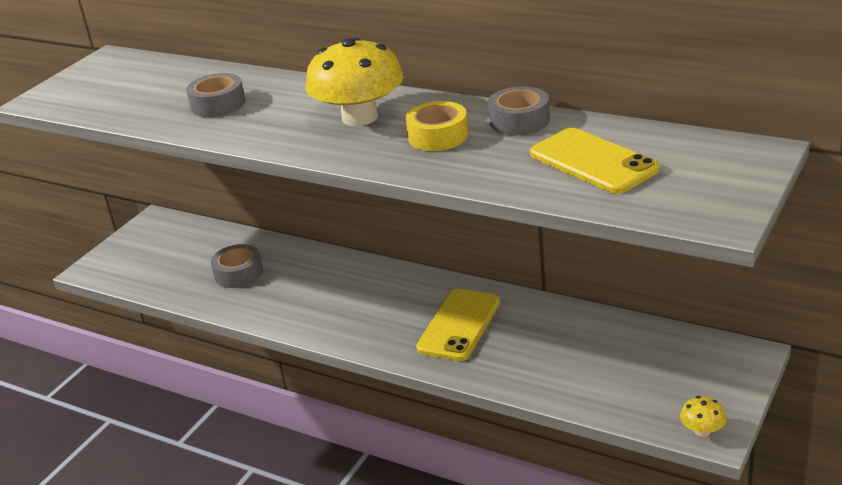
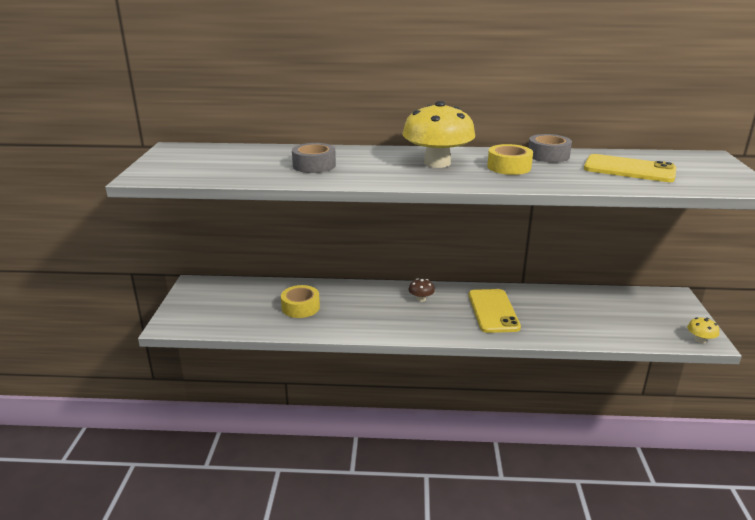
camera: 30 degrees left, 5 degrees down
(239, 273) = (300, 307): grey tape -> yellow tape
(386, 289) = (421, 299): none -> brown mushroom

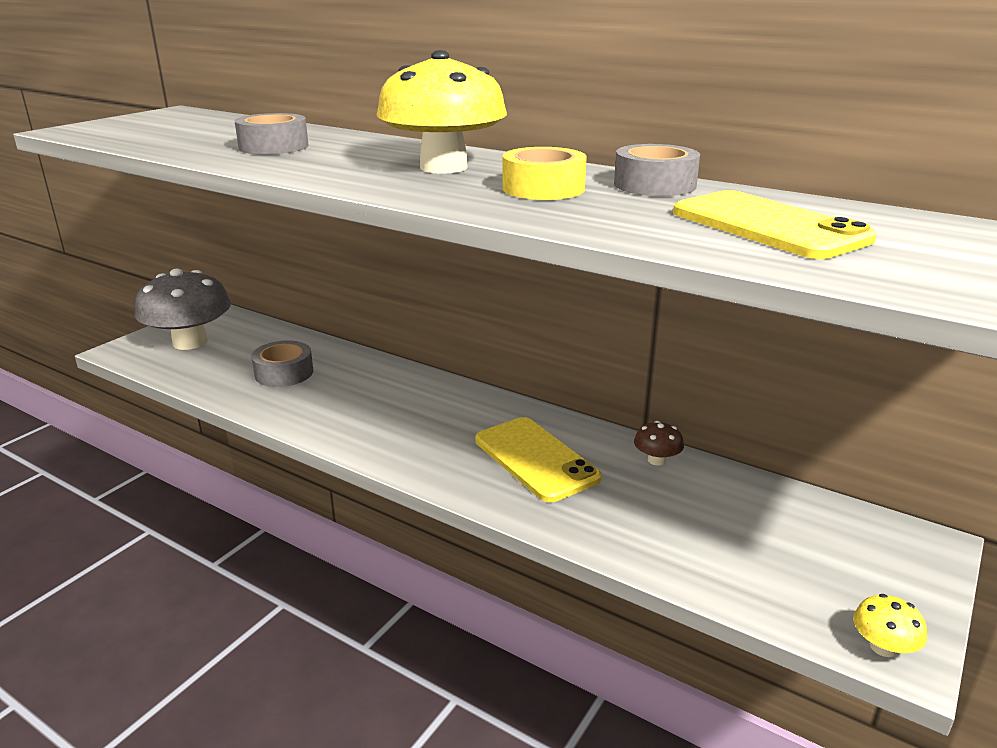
camera: 30 degrees right, 0 degrees up
(210, 306) = (190, 342): none -> grey mushroom
(300, 307) = (284, 373): yellow tape -> grey tape
(421, 299) = (451, 408): brown mushroom -> brown mushroom (656, 460)
(493, 311) = (535, 459): yellow phone -> yellow phone turned 60 degrees counterclockwise

